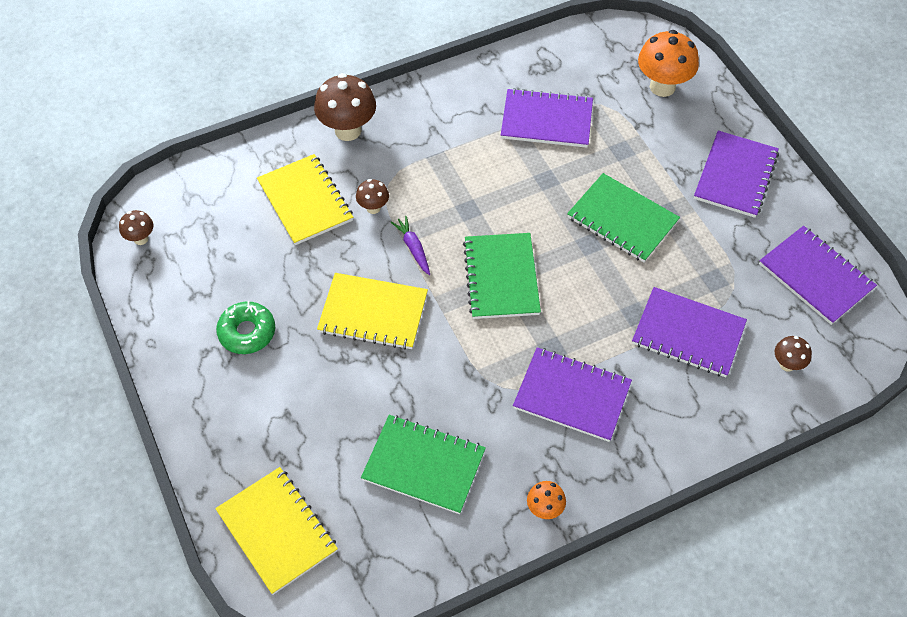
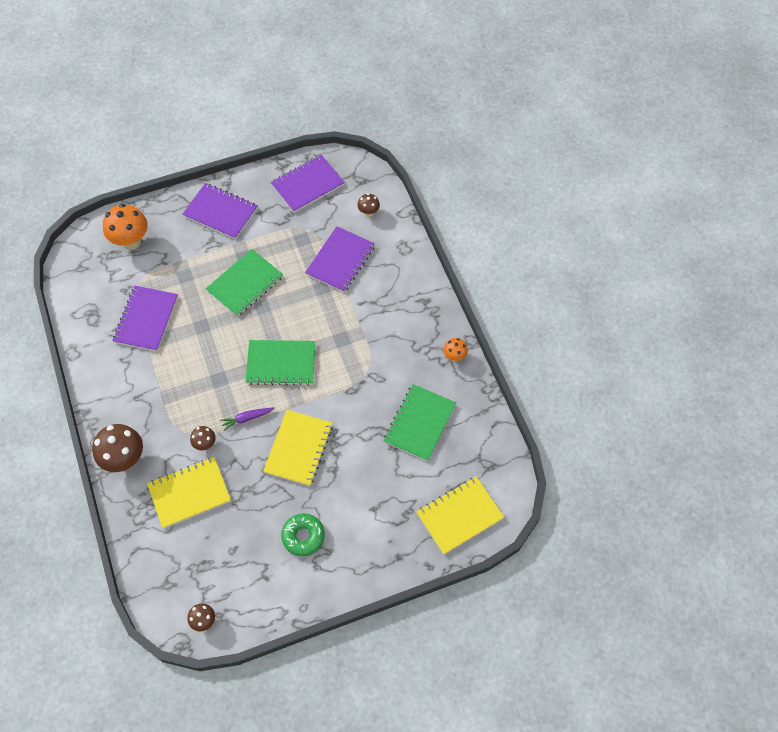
camera: 85 degrees left, 5 degrees up
(572, 396) = (378, 332): purple notebook -> none

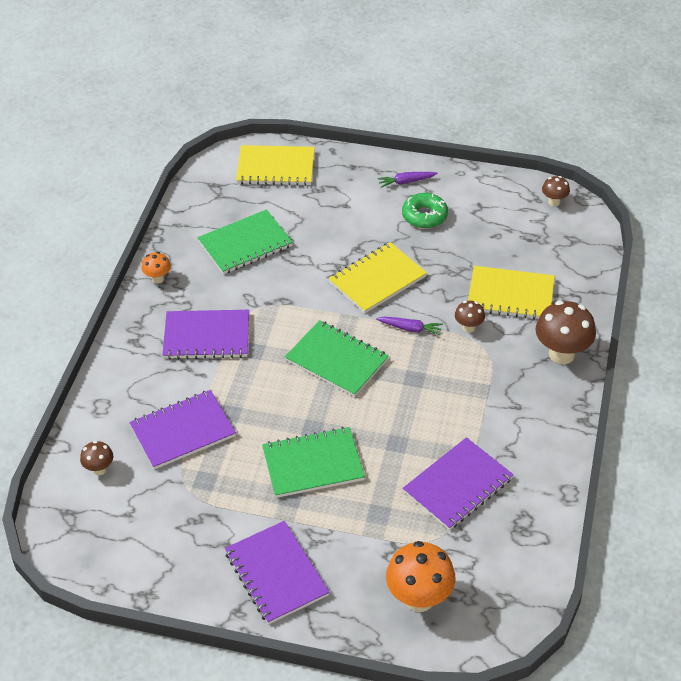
camera: 145 degrees left, 15 degrees down
(308, 185) = (138, 548): purple notebook -> purple notebook (207, 336)
(342, 566) = (406, 182): none -> purple carrot

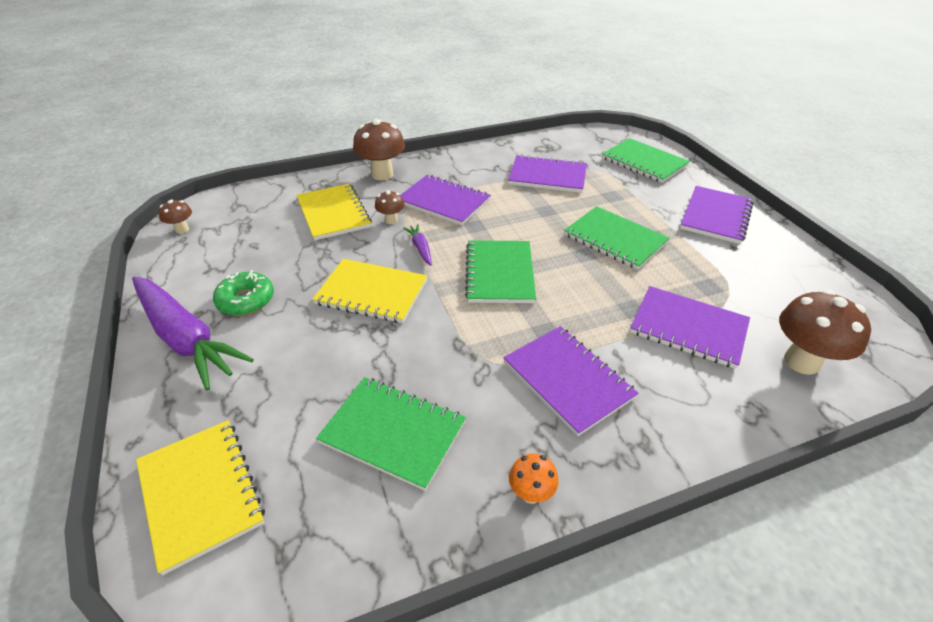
camera: 125 degrees left, 5 degrees down
(99, 469) = (801, 361): brown mushroom -> brown mushroom, size x1.92
(406, 182) = (186, 338): purple carrot -> purple carrot, size x2.41
(419, 598) = (644, 162): orange mushroom -> green notebook
(472, 376) = (443, 202): none -> purple notebook

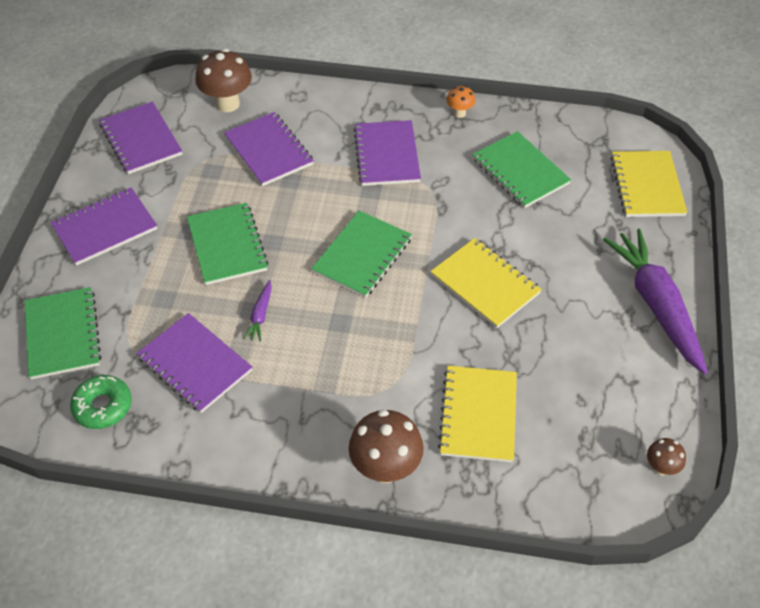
camera: 150 degrees left, 10 degrees up
(246, 300) = (600, 325): green donut -> green donut (103, 406)
(391, 220) = (420, 372): brown mushroom -> none
(420, 248) = (413, 316): purple carrot -> purple carrot (260, 315)
(443, 202) = (345, 376): purple notebook -> purple notebook (141, 139)

